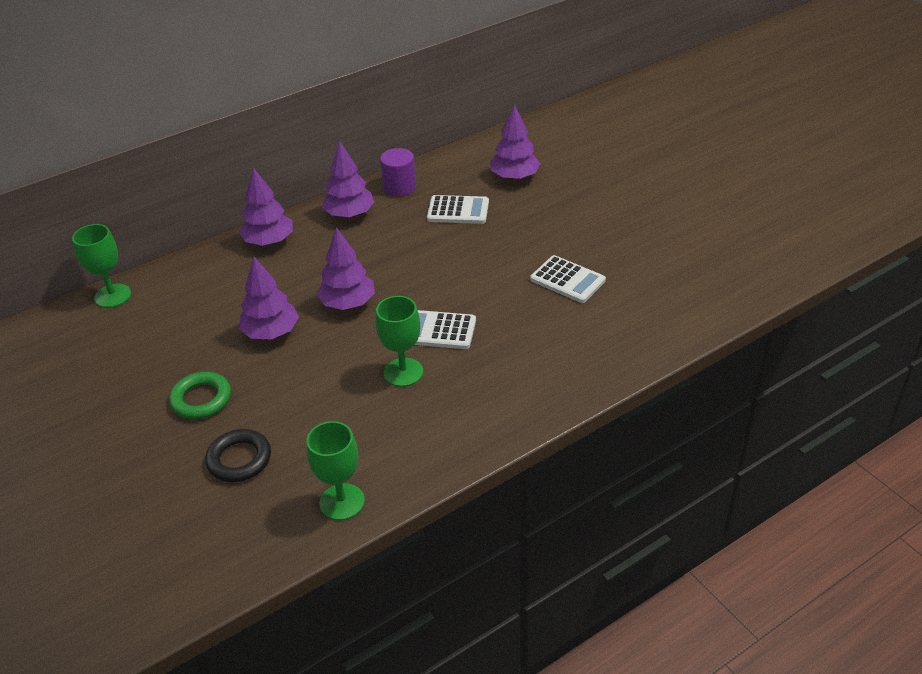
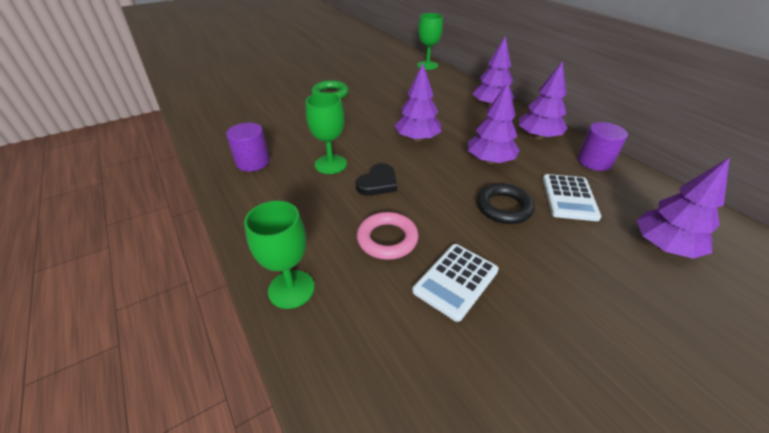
camera: 90 degrees right, 0 degrees up
(239, 459) = (274, 108): black ring -> black ring (503, 207)
(271, 332) = (387, 111): purple tree -> purple tree (490, 161)
(342, 502) = (216, 141): green goblet -> green goblet (291, 289)
(398, 446) = (253, 162): none -> purple cylinder
(439, 331) = (378, 183): white calculator -> black heart
(525, 319) = (387, 239): none -> pink ring

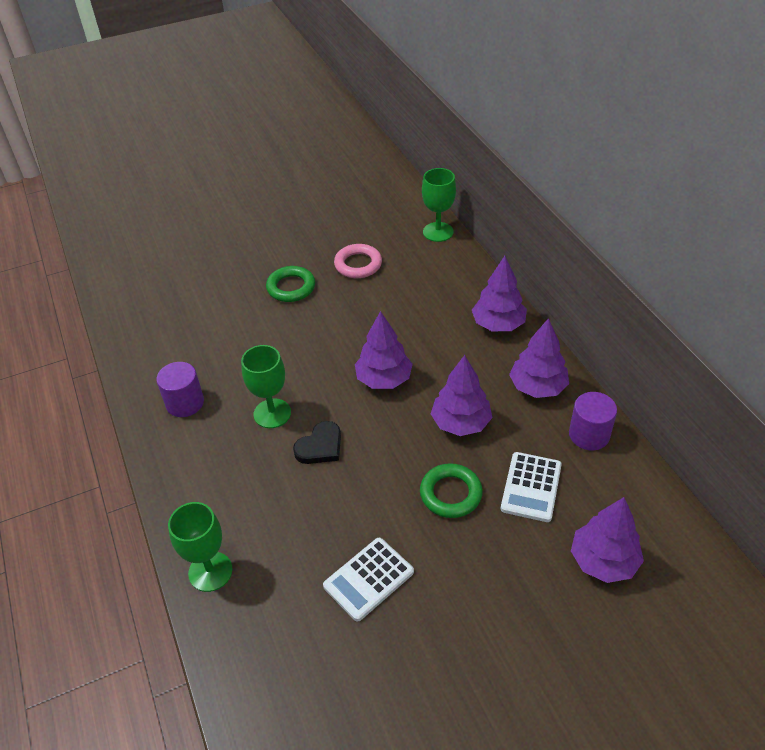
camera: 10 degrees right, 5 degrees up
(387, 239) = (313, 523): pink ring -> pink ring (358, 264)
(503, 207) = (450, 494): black ring -> green ring

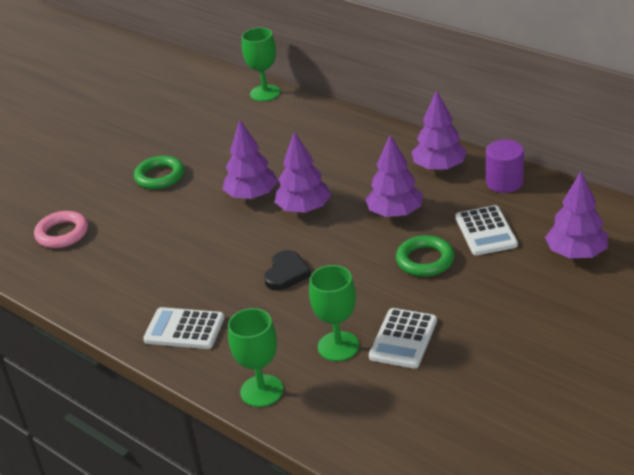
camera: 25 degrees left, 10 degrees down
(185, 403) = (130, 292): purple cylinder -> none
(197, 466) = (184, 329): none -> white calculator
(272, 413) = (222, 268): green goblet -> green goblet (338, 346)
(358, 264) = (210, 139): pink ring -> pink ring (62, 233)
(498, 324) = (372, 138): purple tree -> purple tree (252, 196)

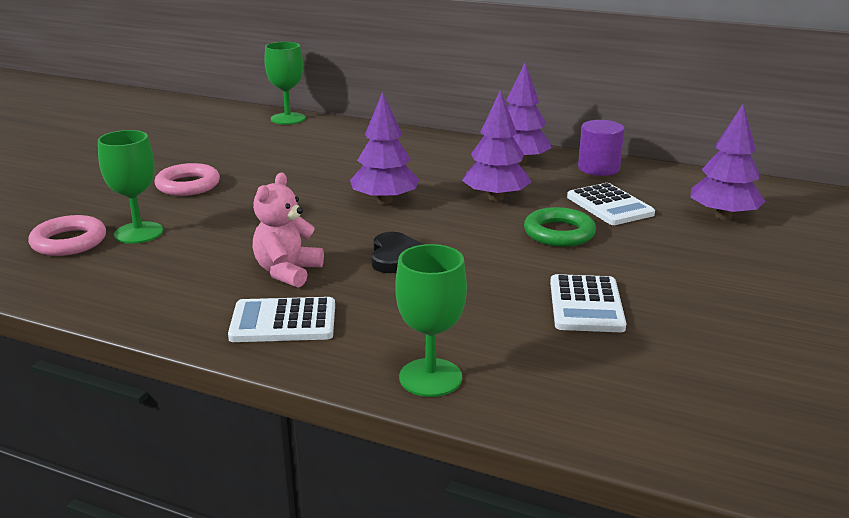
camera: 20 degrees left, 10 degrees down
(160, 176) = (188, 185): green ring -> pink ring
(203, 281) = (287, 272): none -> pink teddy bear
(252, 196) = (314, 194): purple tree -> none
(338, 346) = (507, 320): green goblet -> green goblet (138, 233)

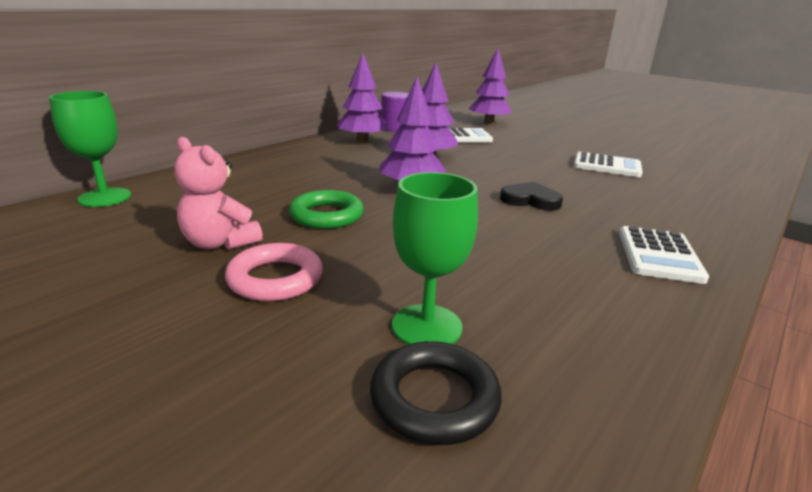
camera: 75 degrees left, 0 degrees up
(69, 242) = (434, 398): pink ring -> black ring
(287, 272) = (558, 243): pink teddy bear -> pink teddy bear (220, 243)
(430, 377) = (721, 216): green goblet -> none
(559, 233) = (501, 154): green ring -> green ring (327, 215)

